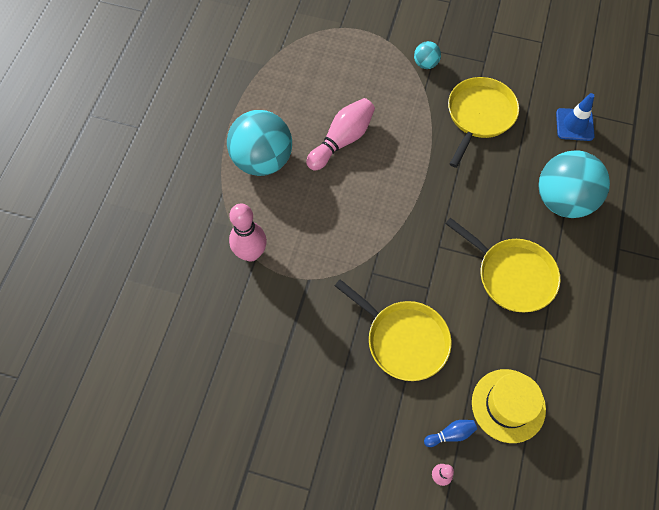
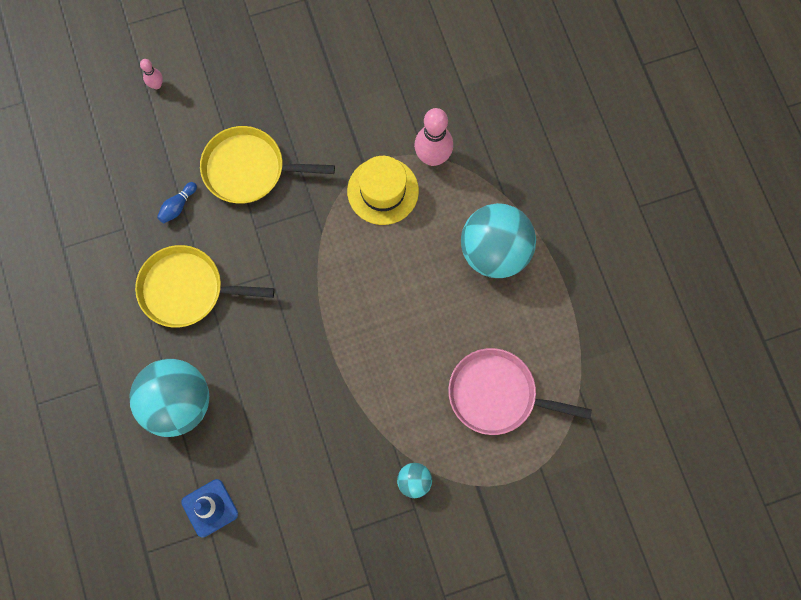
camera: 145 degrees right, 10 degrees up
(334, 78) = (497, 394): none -> pink pan
(342, 140) = (435, 324): pink bowling pin -> none
(450, 434) = (165, 120): blue bowling pin -> blue bowling pin (178, 206)
(479, 115) = (316, 451): yellow pan -> none
(508, 405) = (130, 171): yellow hat -> yellow hat (383, 191)

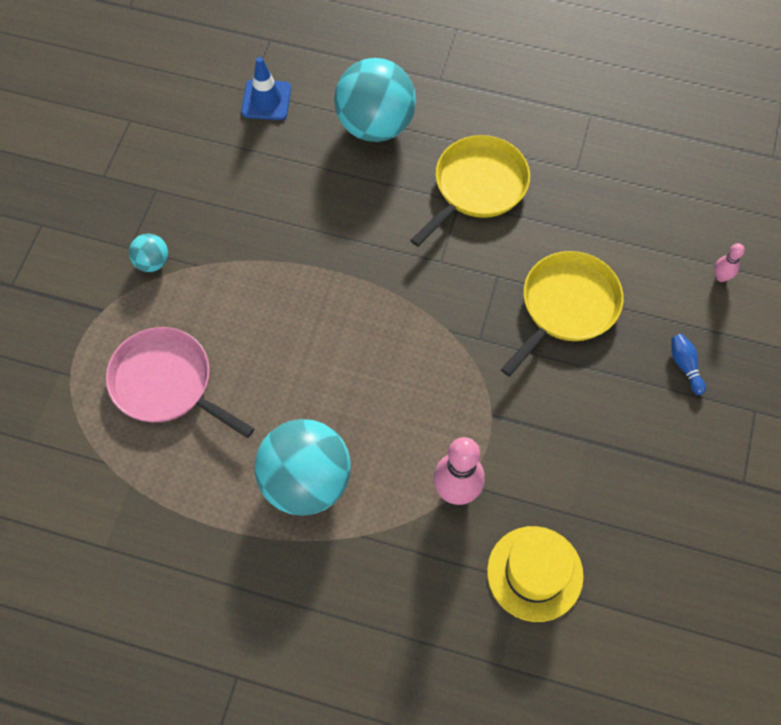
camera: 125 degrees right, 10 degrees down
(178, 206) = (569, 224): blue bowling pin -> blue bowling pin (685, 366)
(383, 191) = (453, 415): yellow hat -> yellow hat (534, 573)
(497, 394) = (166, 383): pink pan -> pink pan turned 105 degrees counterclockwise

